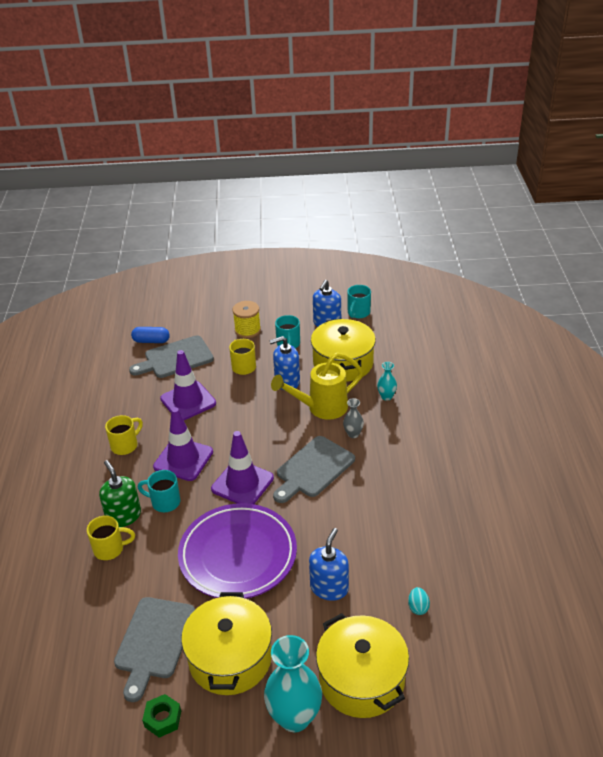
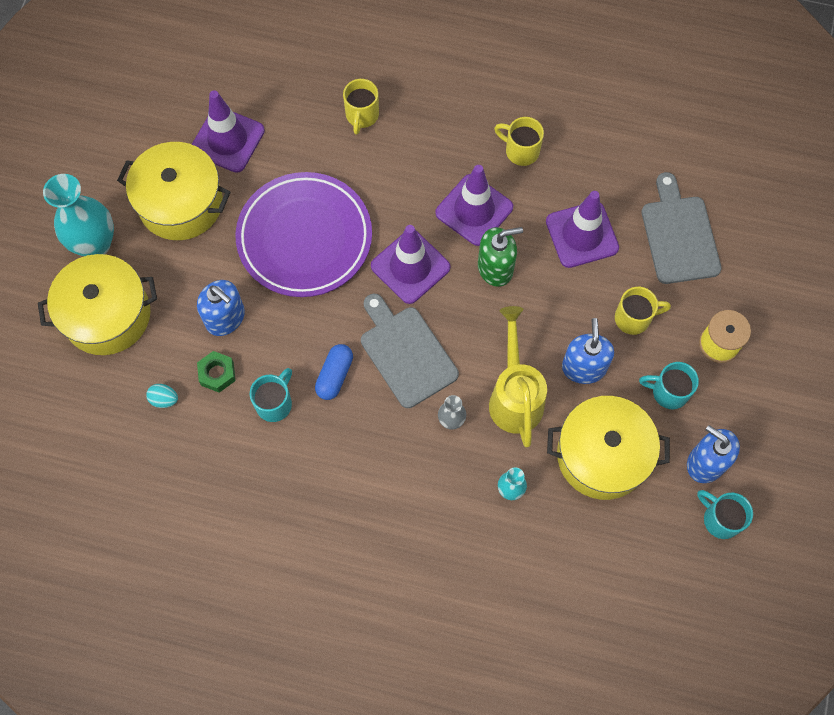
camera: 105 degrees right, 30 degrees up
(123, 516) = (405, 134): green soap dispenser -> green soap dispenser (495, 267)
(125, 445) = (520, 151): yellow mug -> yellow mug turned 150 degrees clockwise
(151, 341) = (728, 211): blue capsule -> blue capsule (335, 375)
(154, 642) = (227, 140): grey cutting board -> purple traffic cone
(163, 719) = (142, 135): green nut -> green nut (217, 374)
(164, 502) = (411, 178): turquoise mug -> turquoise mug (275, 403)

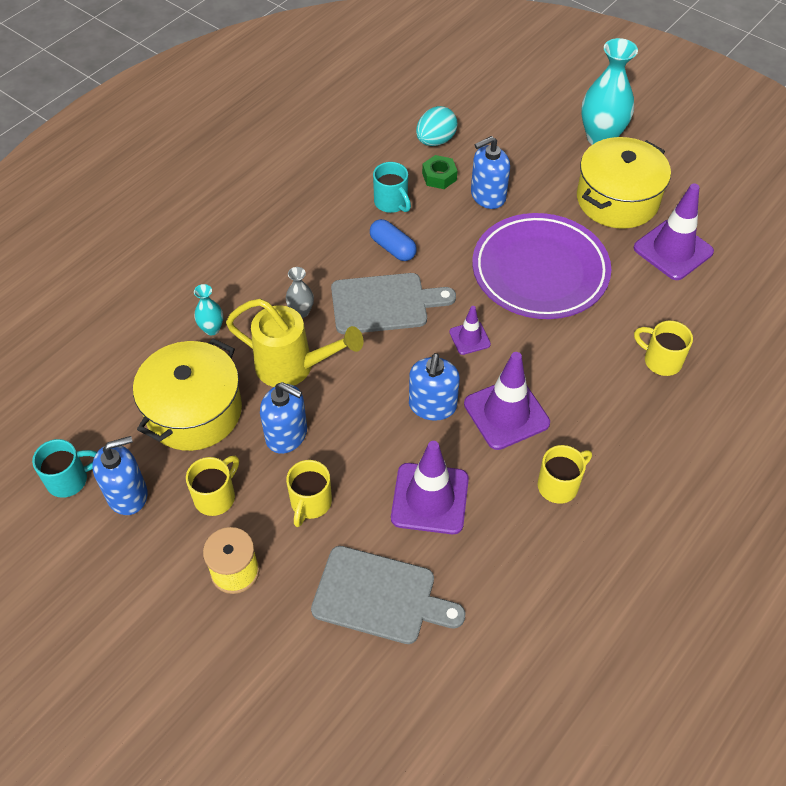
camera: 115 degrees right, 15 degrees down
(107, 315) = (529, 128): yellow pot -> none
(164, 399) = (435, 141): turquoise egg -> turquoise egg, size x1.72
(410, 267) = (469, 338): purple traffic cone -> purple traffic cone, size x0.53
(495, 267) = (432, 405): green soap dispenser -> blue soap dispenser
(668, 392) = (216, 497): turquoise mug -> yellow mug

